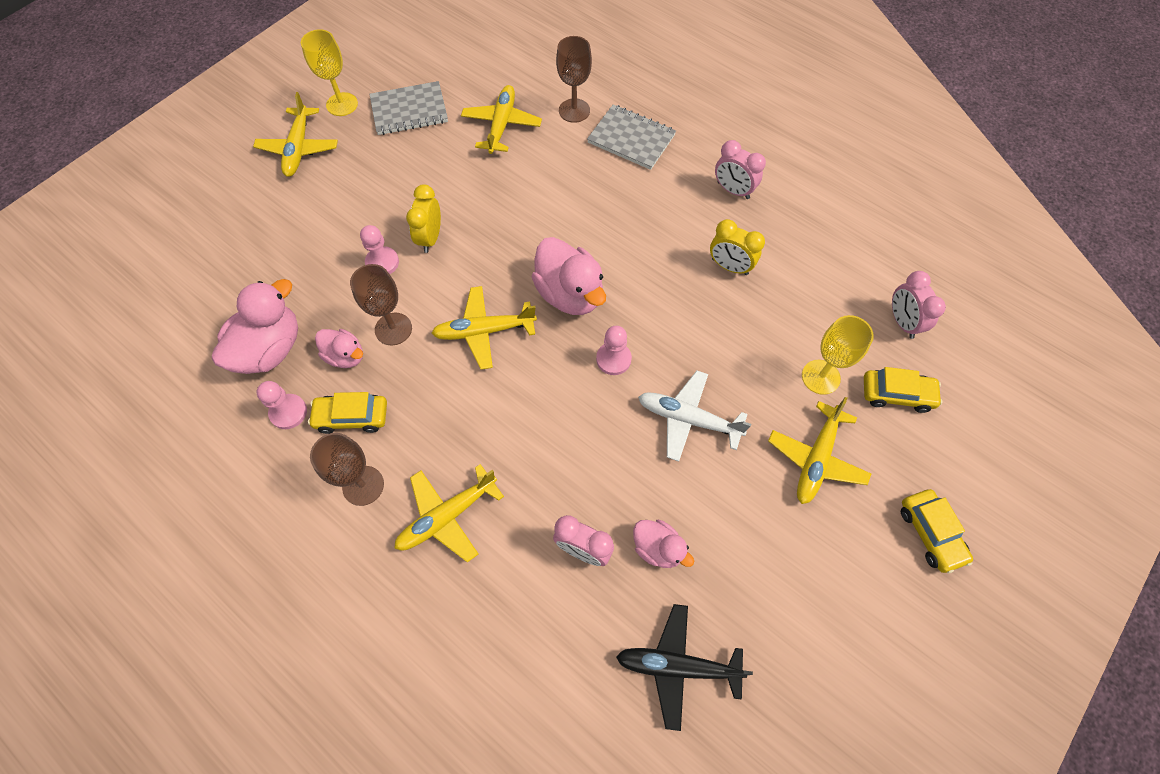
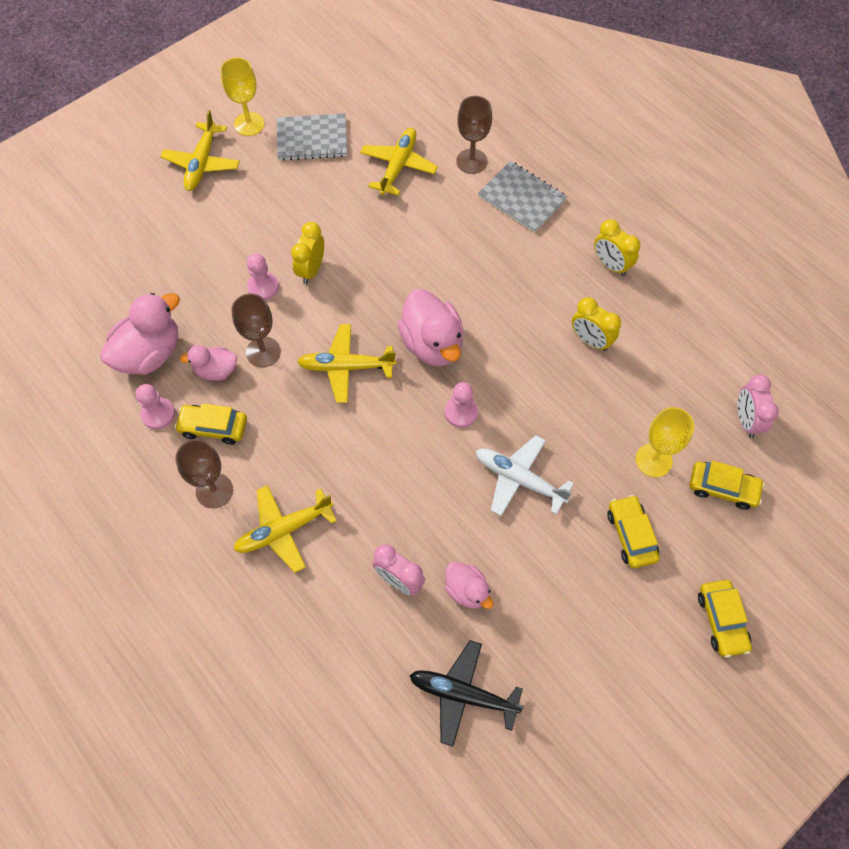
camera: 10 degrees right, 0 degrees up
(345, 356) = (216, 370): pink duck -> pink duck turned 135 degrees clockwise
(733, 190) = (611, 265): pink clock -> yellow clock
(816, 458) = (631, 535): yellow plane -> yellow car

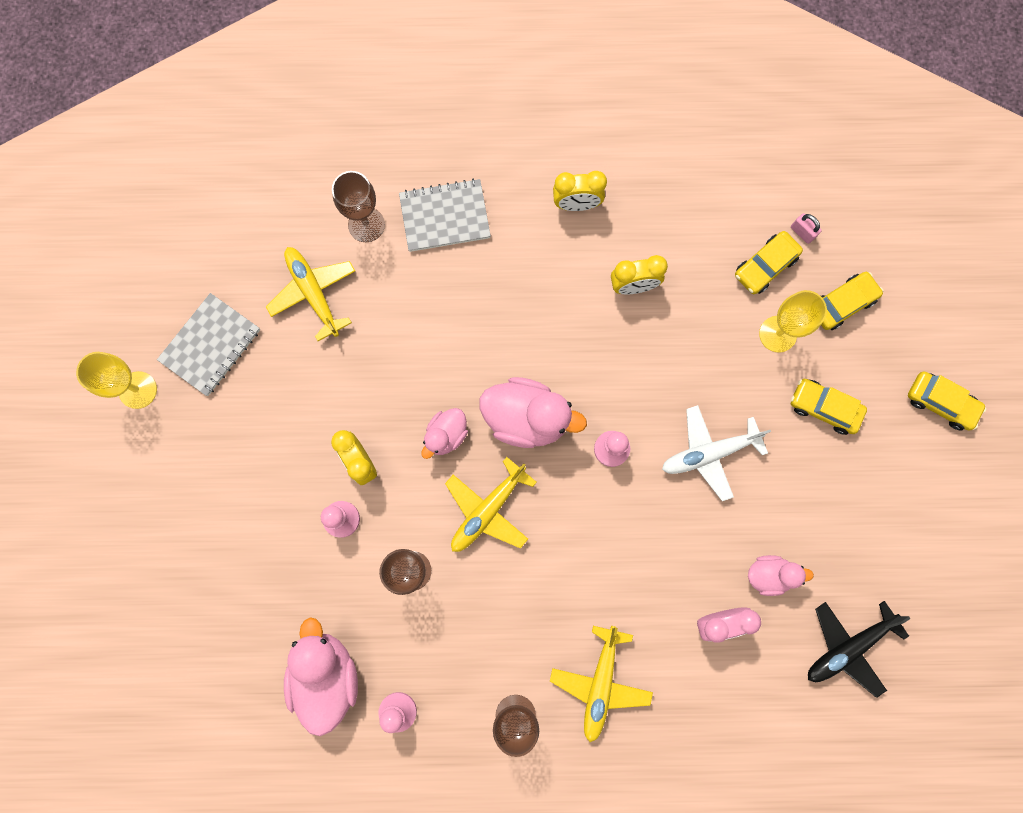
camera: 50 degrees left, 15 degrees up
(202, 163) = (146, 469): yellow plane -> none
(213, 427) = (452, 671): yellow car -> yellow car (765, 266)
(216, 370) = (396, 627): pink duck -> pink duck (446, 435)
(746, 420) = (802, 232): pink clock -> pink padlock

